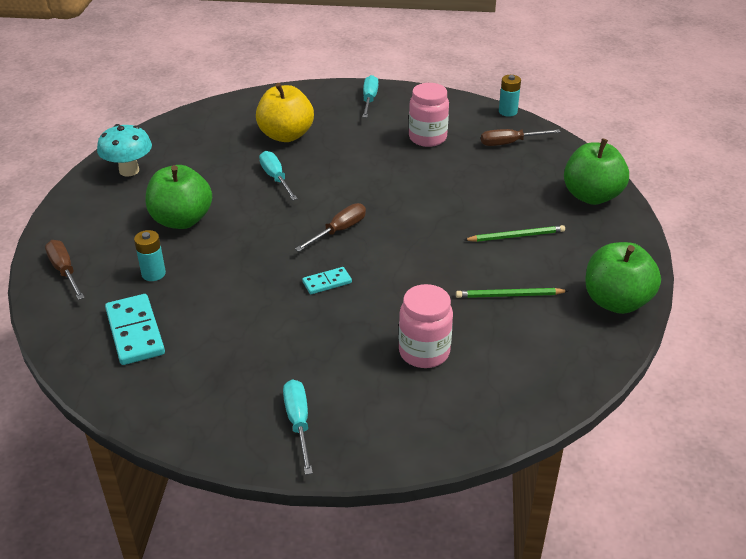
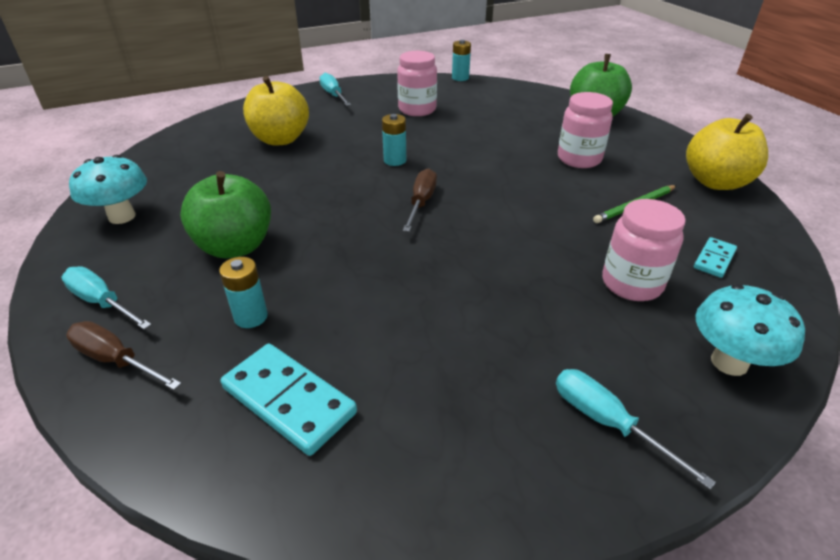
camera: 30 degrees left, 0 degrees up
(276, 178) = (307, 176): turquoise screwdriver -> turquoise screwdriver (102, 302)
(327, 282) = (462, 253): turquoise domino -> turquoise domino (714, 259)
(356, 185) = (395, 160): none -> turquoise battery
(423, 428) = (729, 362): none -> turquoise mushroom
(510, 143) = (488, 97): brown screwdriver -> none
(516, 236) = (579, 159): green pencil -> pink jar
(616, 301) = (715, 182): green apple -> yellow apple

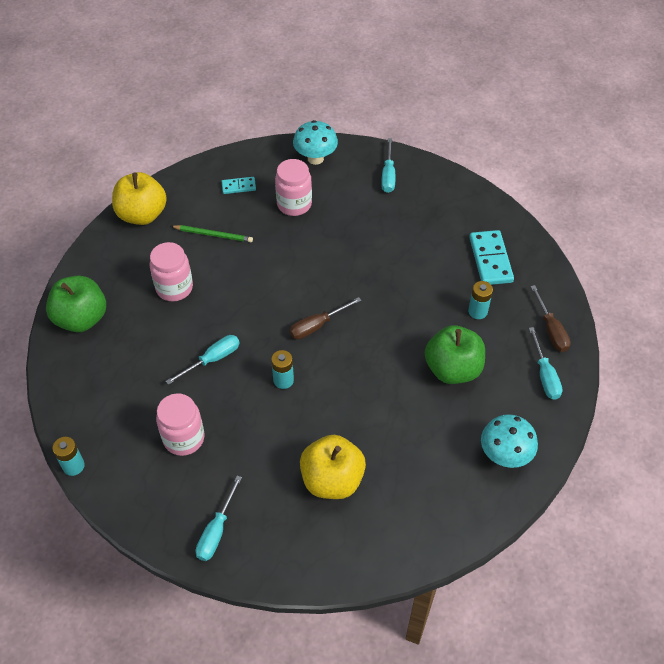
camera: 135 degrees left, 15 degrees up
(468, 143) = (212, 359): none -> turquoise screwdriver

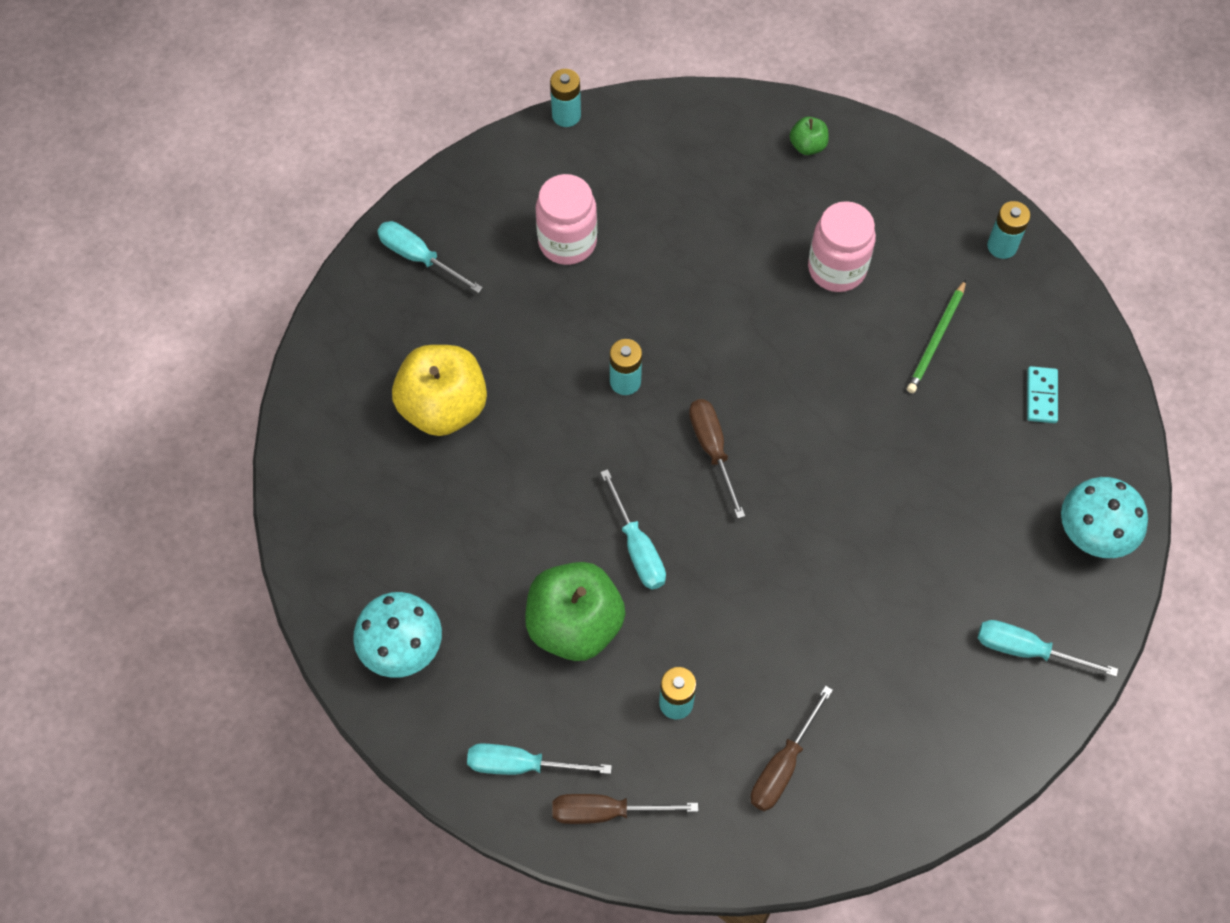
camera: 105 degrees right, 10 degrees up
(81, 318) = (807, 146): green apple -> green apple, size x0.45
(142, 214) = (1002, 246): yellow apple -> turquoise battery
(212, 359) = (688, 297): turquoise screwdriver -> turquoise screwdriver (637, 547)
(294, 204) = (982, 474): pink jar -> none
(490, 260) = (783, 765): turquoise domino -> brown screwdriver

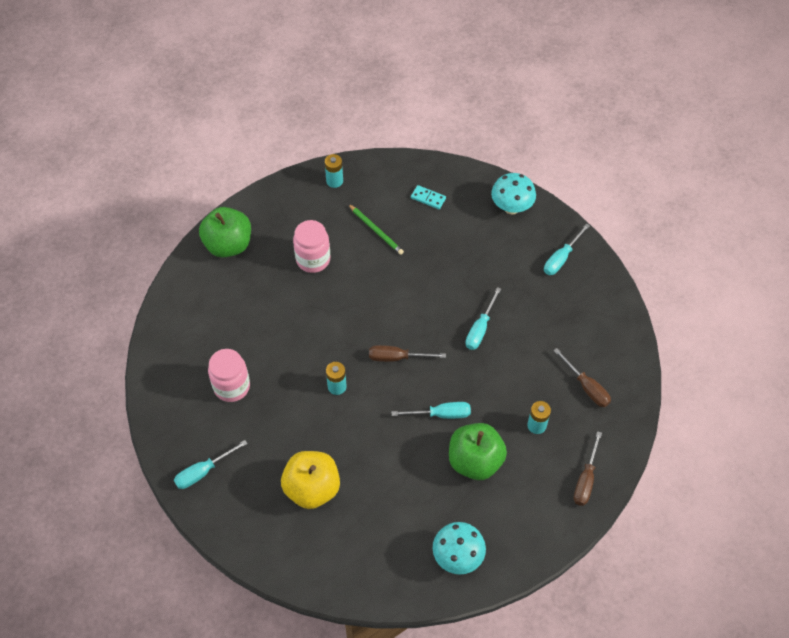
camera: 70 degrees left, 5 degrees down
(521, 765) = (546, 514): turquoise screwdriver -> turquoise screwdriver (480, 329)
(566, 115) = (143, 359): turquoise battery -> none
(807, 146) = (228, 245): green apple -> green apple, size x2.20

